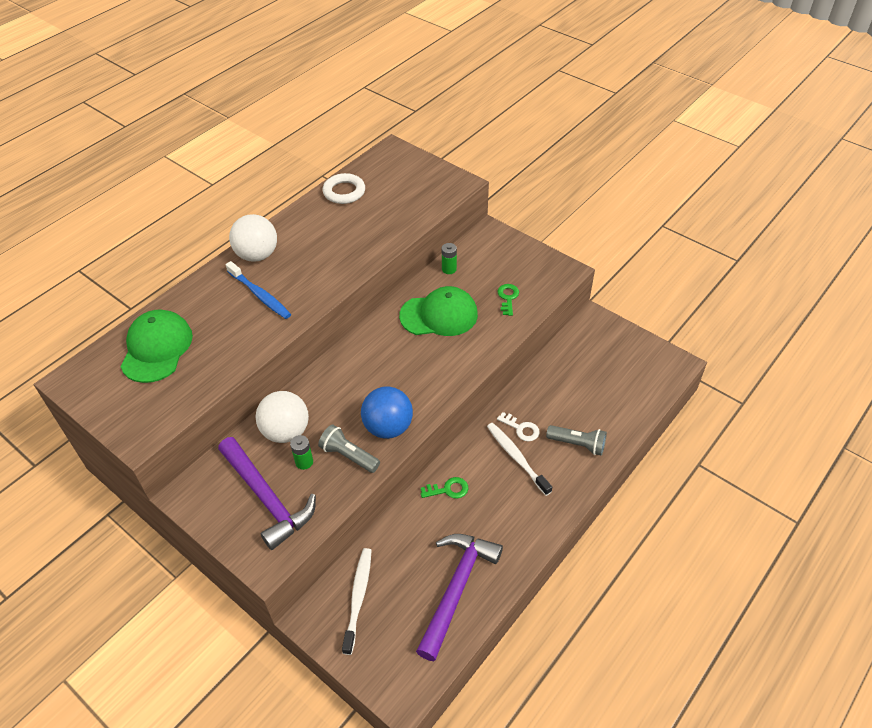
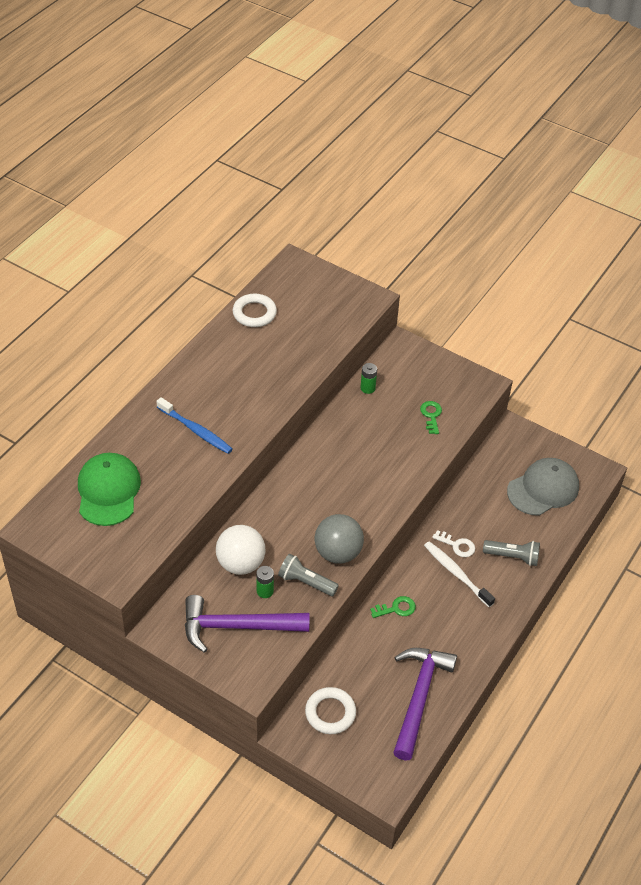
camera: 10 degrees left, 0 degrees up
(257, 255) = (182, 388): white ball -> none
(267, 498) = (237, 627): purple hammer -> purple hammer turned 135 degrees clockwise
(358, 598) = (330, 713): white toothbrush -> white ring
(388, 427) = (338, 553): blue ball -> grey ball
(439, 315) = (366, 437): green cap -> none
(617, 378) = (543, 489): none -> grey cap

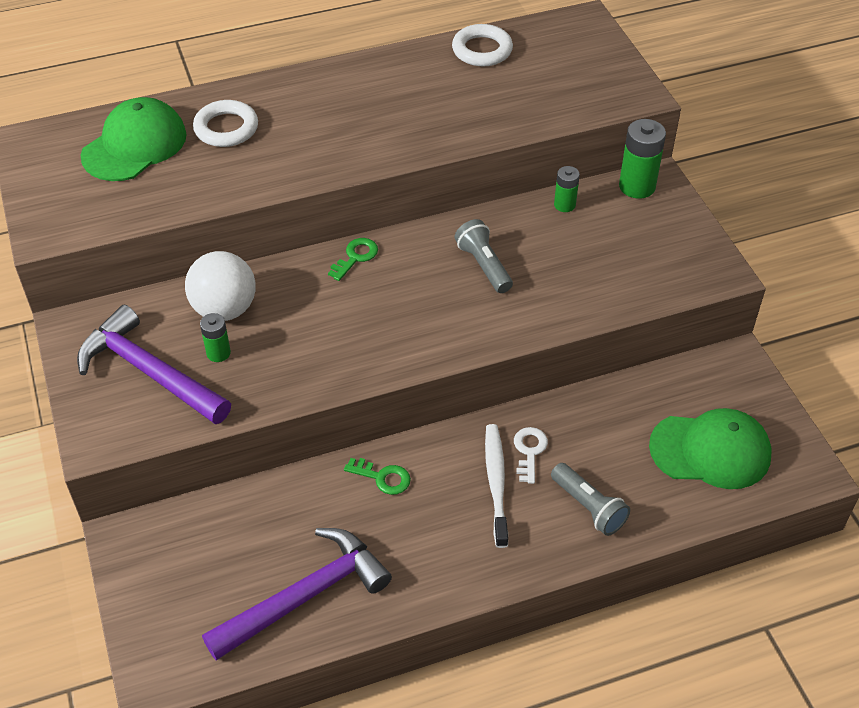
camera: 40 degrees right, 0 degrees up
(196, 430) = (288, 133): blue toothbrush -> none
(306, 582) = (272, 370): grey flashlight -> grey flashlight (484, 266)
(330, 713) = (188, 544): white ring -> white ring (226, 128)
(338, 553) = (342, 360): grey ball -> none
(395, 355) = (637, 186): none -> green battery
(431, 415) = (614, 273): green key -> green key (355, 257)
(457, 545) = (529, 451): white key -> white key turned 150 degrees counterclockwise
(543, 489) = (710, 451): grey cap -> green cap

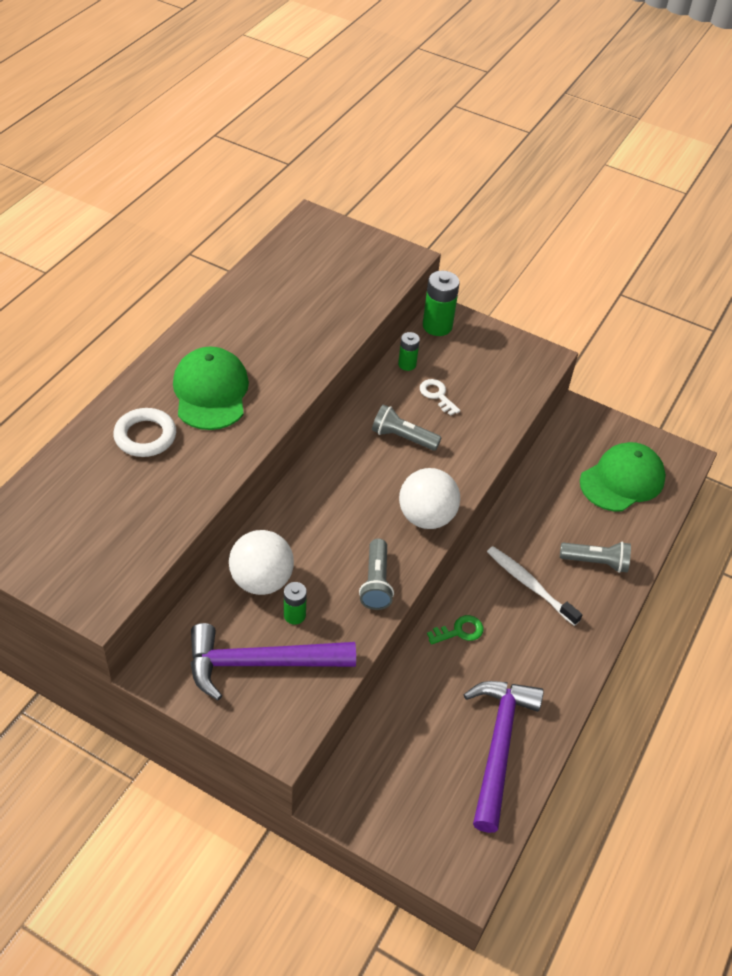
camera: 45 degrees left, 0 degrees up
(134, 145) = (86, 491): green cap -> green cap (210, 392)
(315, 371) = (376, 583): none -> grey flashlight
(355, 257) = (311, 483): green key -> none
(424, 345) = (426, 517): none -> white ball
(482, 50) = (267, 276): white ring -> none
(529, 451) = (527, 550): white key -> white key (437, 395)

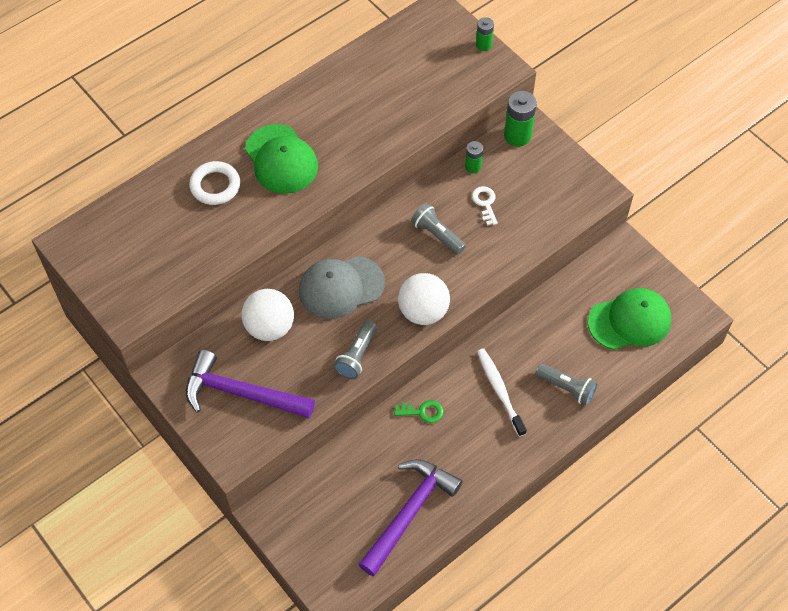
camera: 25 degrees right, 10 degrees up
(210, 392) = (281, 159): green cap -> green cap turned 135 degrees clockwise
(294, 615) = (282, 363): green battery -> green battery (483, 45)
(324, 516) = (341, 287): none -> grey cap

